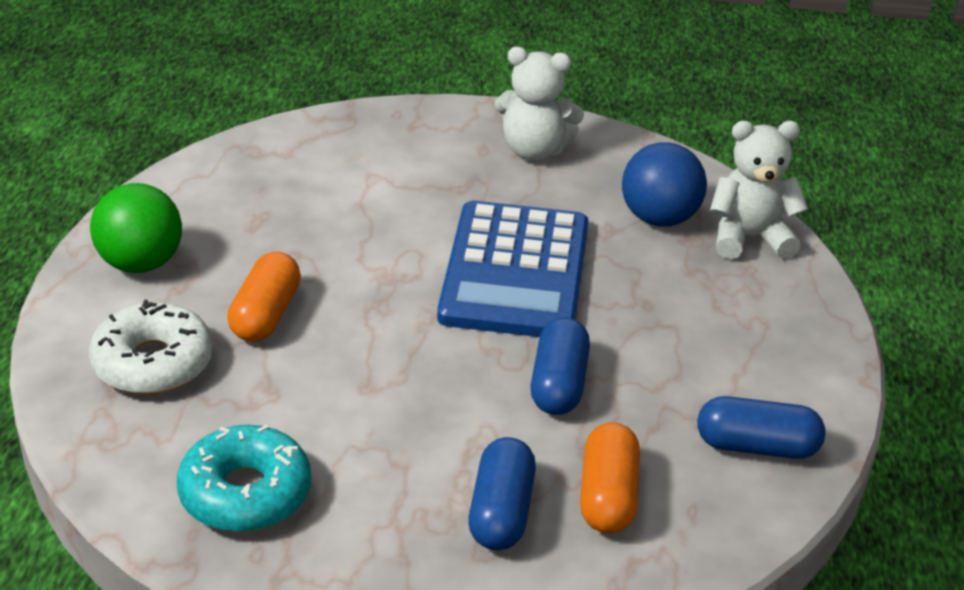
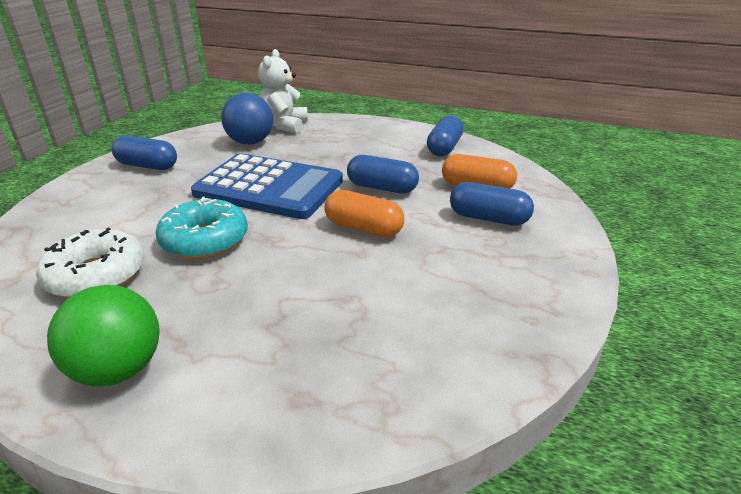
camera: 75 degrees left, 5 degrees down
(153, 363) = (284, 367): white donut -> white donut (96, 275)
(245, 493) = (466, 320): turquoise donut -> turquoise donut (205, 240)
(266, 315) = (252, 293): orange capsule -> orange capsule (364, 228)
(534, 150) = (147, 166): white teddy bear -> blue capsule

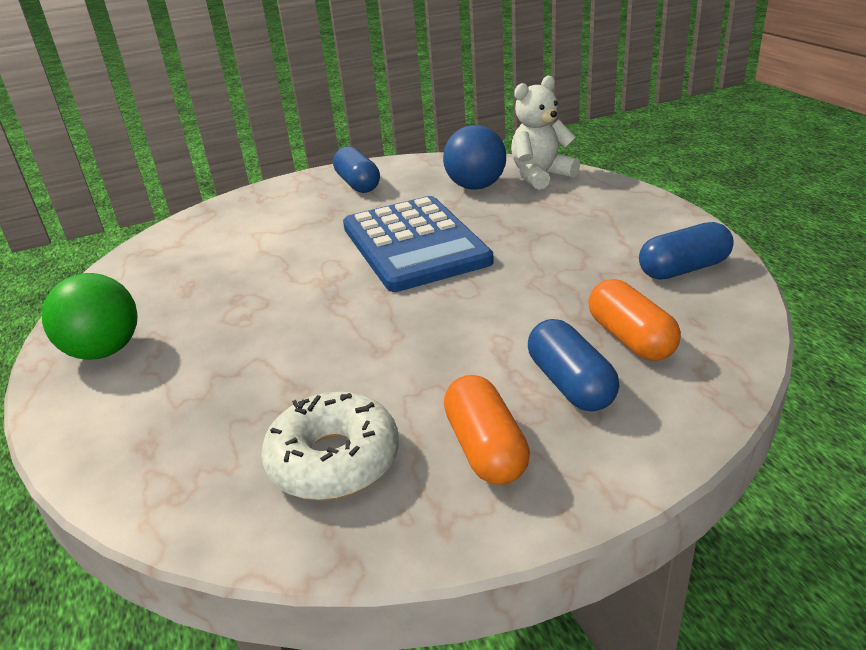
camera: 50 degrees right, 0 degrees up
(96, 275) = (192, 271): white donut -> white donut (334, 460)
(205, 240) = (291, 275): turquoise donut -> none
(364, 228) = (423, 327): orange capsule -> orange capsule (486, 448)
(382, 188) = (517, 290): blue capsule -> none

